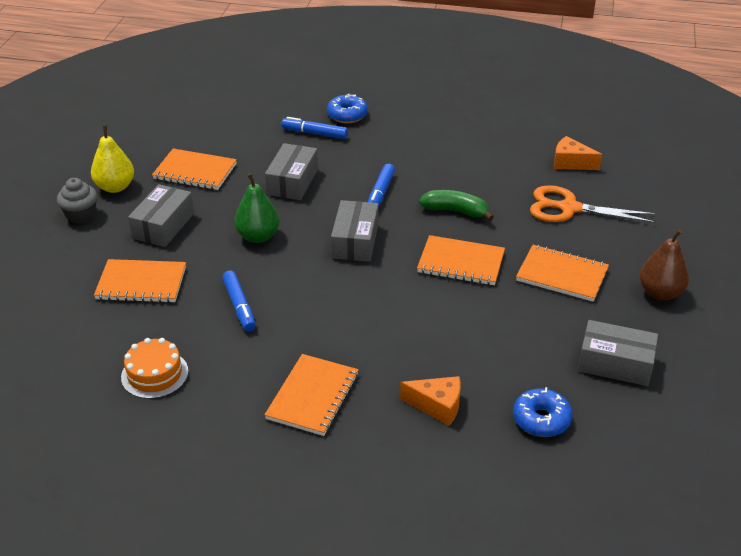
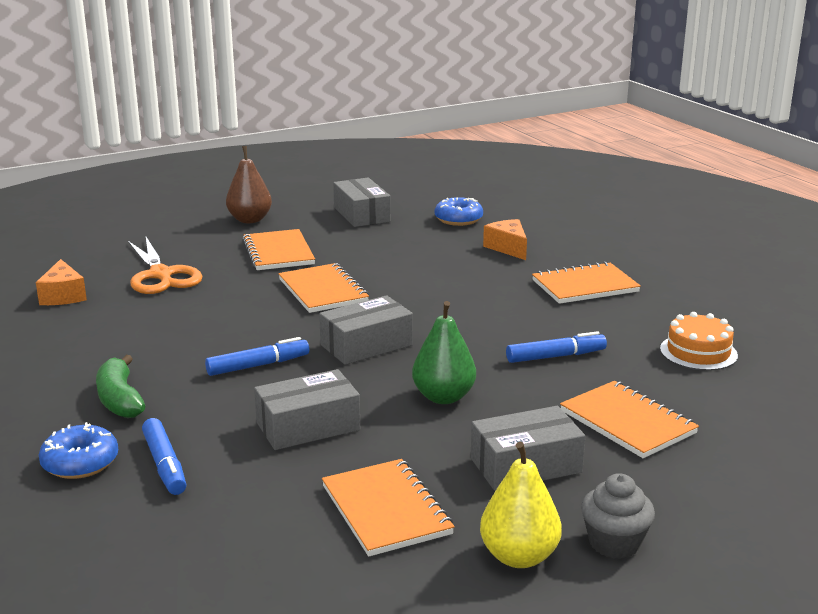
camera: 130 degrees left, 15 degrees down
(239, 306) = (556, 356): blue marker -> blue marker turned 45 degrees clockwise
(455, 211) = (238, 318): green banana -> green banana (120, 400)

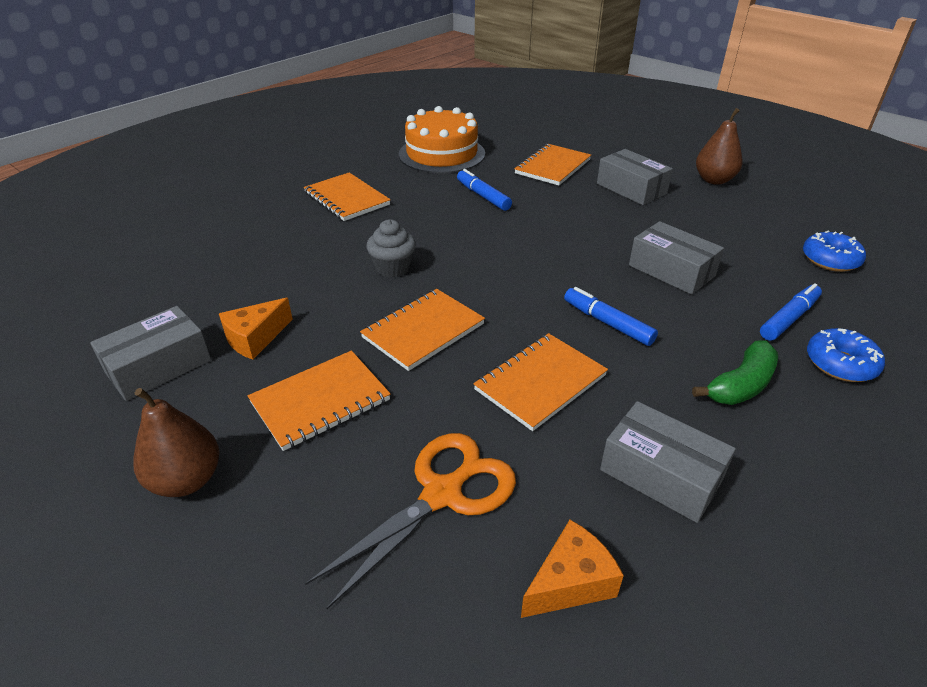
camera: 110 degrees left, 15 degrees up
(366, 345) = (525, 276): grey box -> grey box (661, 474)
(386, 510) = (724, 221): orange notebook -> orange notebook (540, 382)
(443, 397) = (578, 226): green pear -> none
(458, 219) = (176, 287): blue donut -> blue donut (830, 260)
(508, 248) = (264, 244): orange cheese -> orange cheese (255, 338)
(519, 556) = (714, 180): yellow pear -> brown pear
(614, 543) = (673, 160): grey cupcake -> grey cupcake (393, 268)
(698, 352) = (442, 154): orange cake -> orange cake, size x1.69

